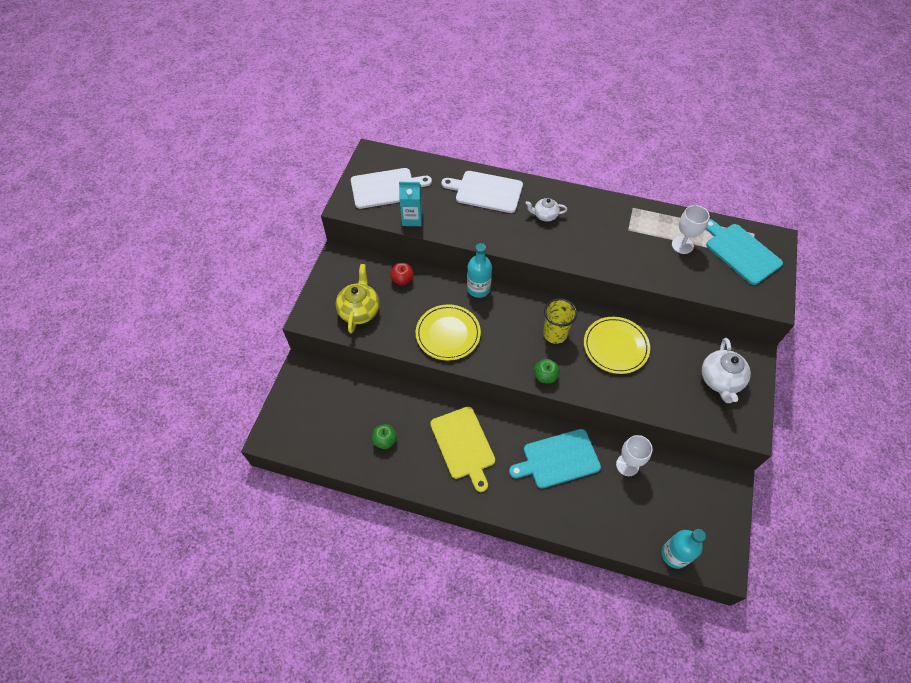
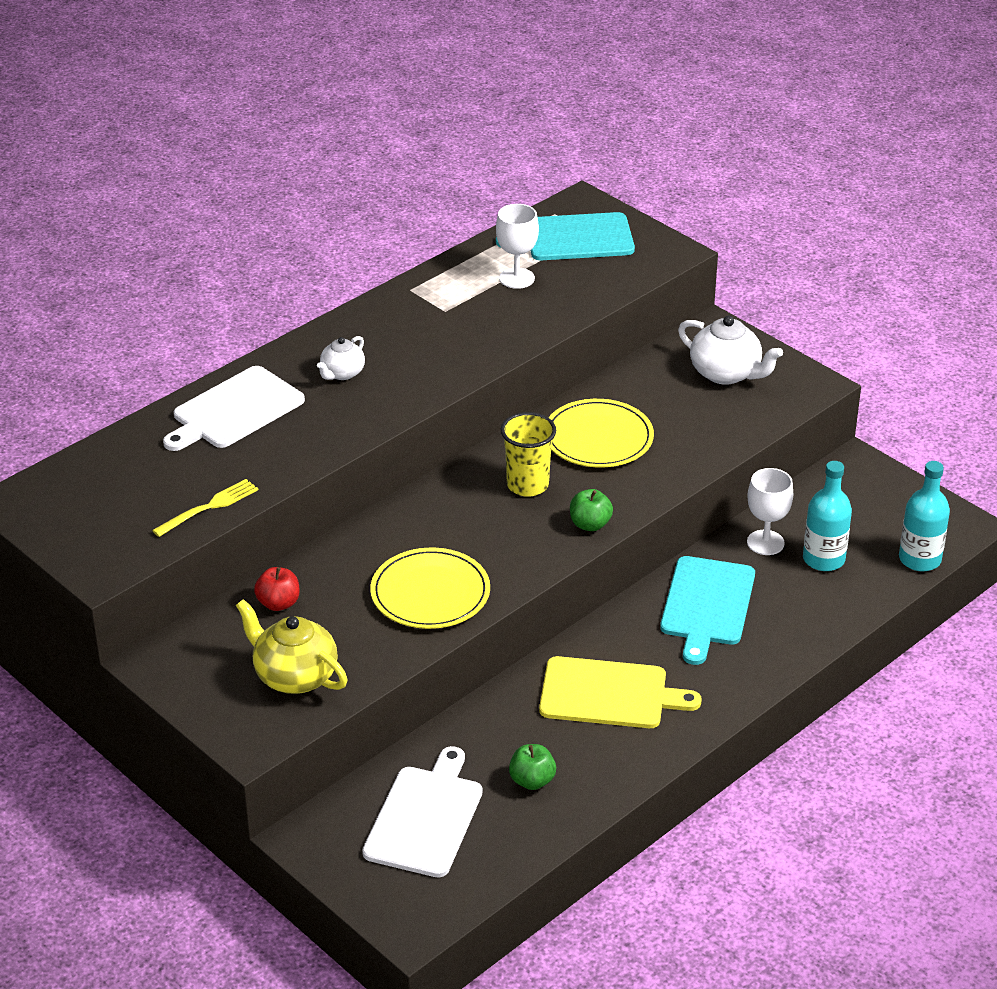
camera: 60 degrees left, 20 degrees down
(386, 188) = (112, 512): white cutting board -> white cutting board (425, 818)
(412, 219) = (209, 507): turquoise carton -> yellow fork
(478, 289) = (376, 527): turquoise bottle -> turquoise bottle (823, 559)

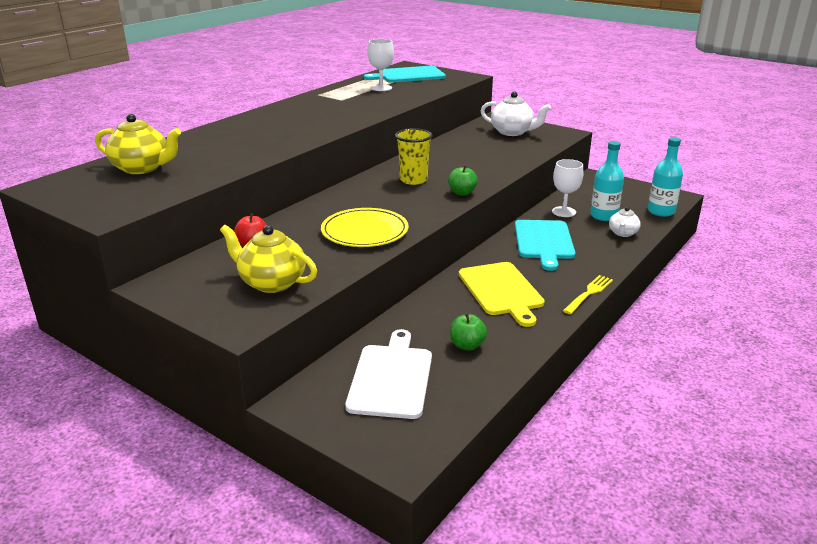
camera: 10 degrees left, 10 degrees down
(141, 472) = (142, 168): none -> yellow teapot
(209, 507) = (195, 180): yellow fork -> yellow fork (589, 293)
(234, 410) = (210, 140): white cutting board -> none
(342, 373) = (282, 123): white teapot -> white teapot (623, 233)
(598, 438) = (449, 159): yellow plate -> none
(609, 694) = (501, 291): yellow cutting board -> yellow cutting board turned 75 degrees clockwise

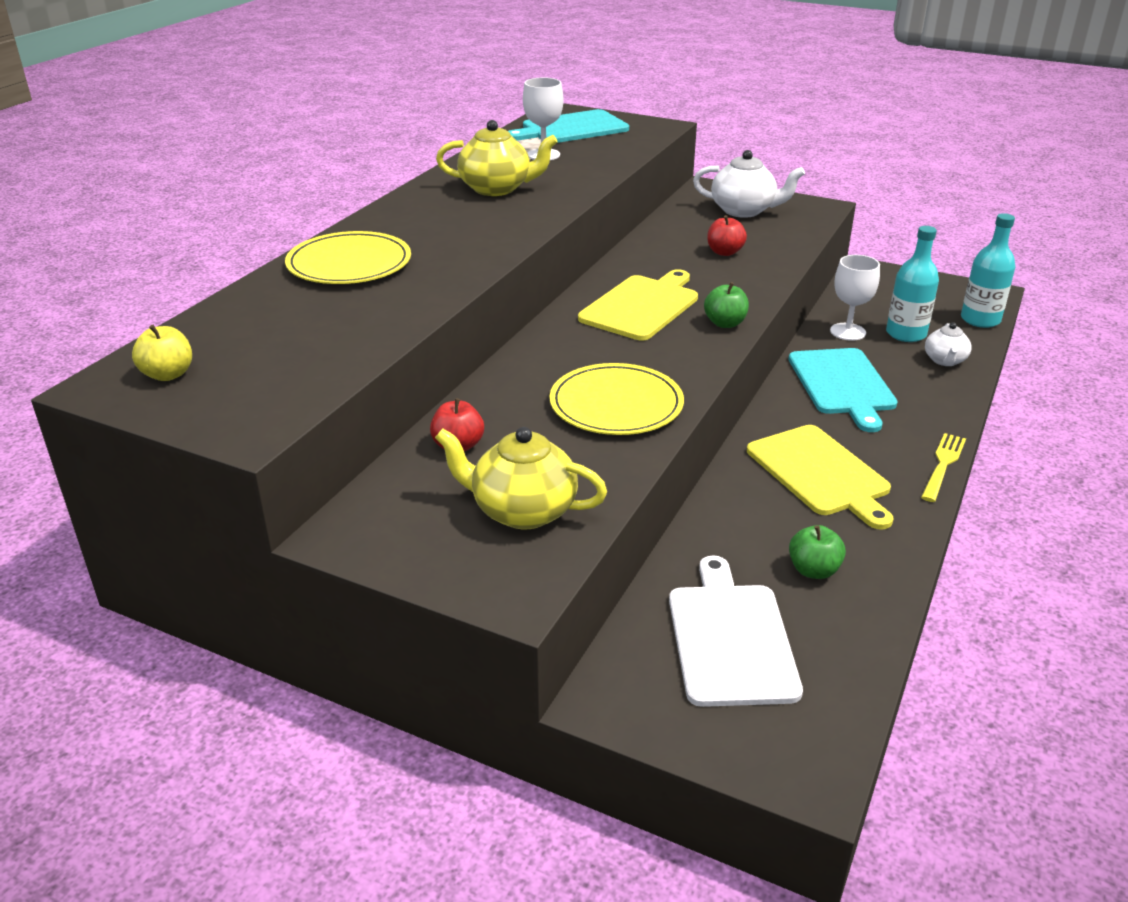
camera: 10 degrees left, 5 degrees up
(81, 184) = (168, 374): none -> yellow apple
(142, 168) = (253, 335): yellow teapot -> yellow teapot (497, 189)
(223, 137) = (349, 263): none -> yellow plate
(413, 180) = (641, 306): yellow cup -> yellow cutting board
(485, 154) = (724, 252): none -> red apple

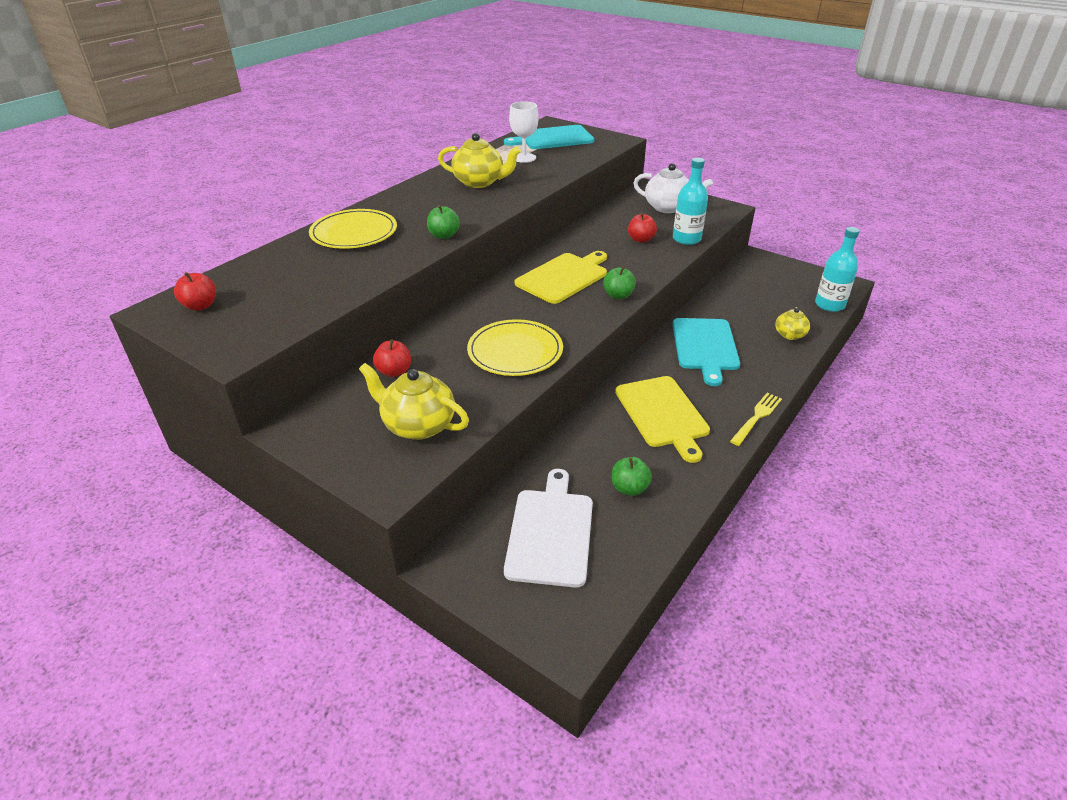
camera: 10 degrees right, 5 degrees up
(168, 374) = (200, 306): yellow apple -> red apple
(480, 258) = (444, 235): none -> green apple
(848, 332) = (724, 306): white goblet -> none
(906, 334) = (768, 311): turquoise bottle -> turquoise bottle (686, 239)
(945, 361) = (789, 335): white teapot -> yellow teapot

